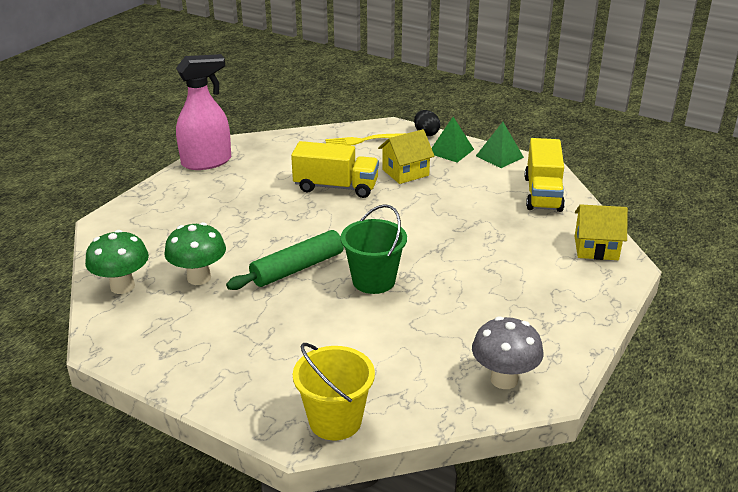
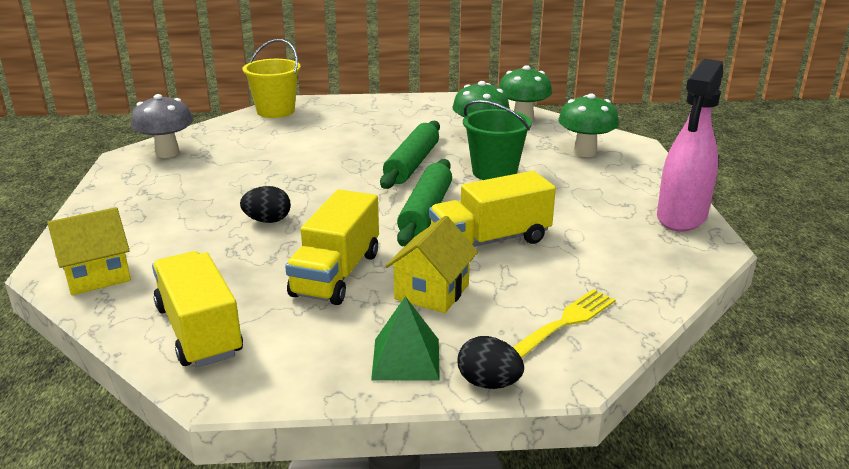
camera: 145 degrees right, 5 degrees down
(154, 228) = (585, 152): none -> green mushroom
(346, 220) = (426, 212): none -> green rolling pin
(373, 281) = (332, 175): green bucket -> green bucket (494, 172)
(446, 198) = (336, 274): none -> yellow truck
(460, 252) = (268, 221): none -> black egg
(499, 156) = (313, 381): green pyramid -> none

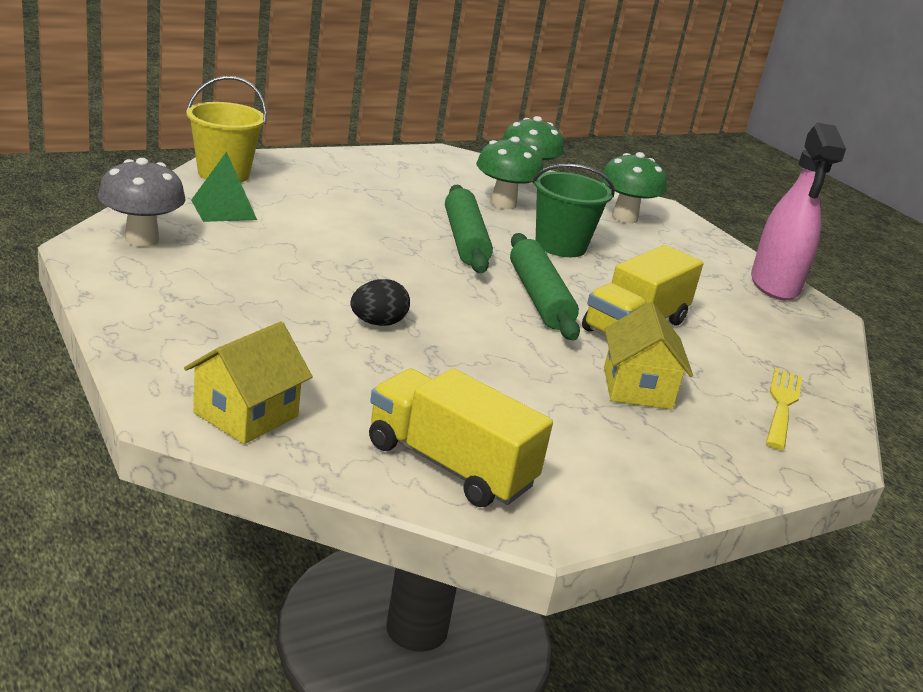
camera: 30 degrees left, 0 degrees up
(336, 274) = (523, 380): yellow truck -> none
(406, 359) = (685, 462): green pyramid -> green pyramid (223, 209)
(488, 383) = (779, 474): black egg -> none

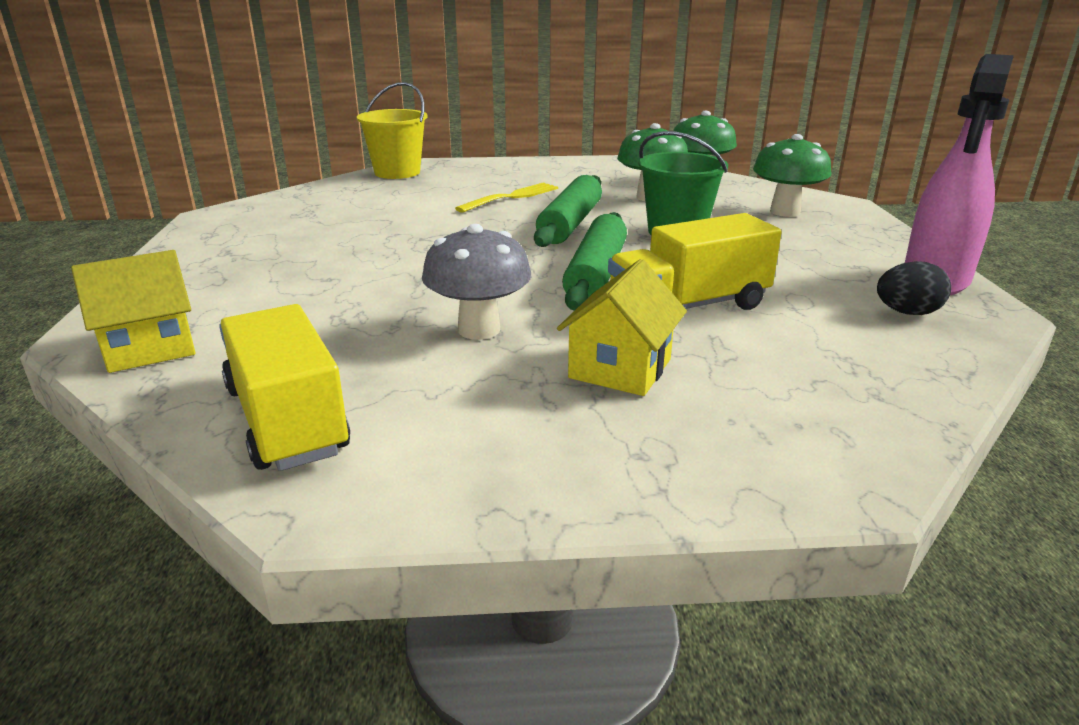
camera: 30 degrees right, 0 degrees up
(142, 239) = (262, 212): grey mushroom -> grey mushroom (479, 330)
(223, 209) = (362, 195): green pyramid -> none
(378, 323) = (387, 284): black egg -> black egg (907, 313)
(782, 406) = (820, 410): yellow fork -> yellow fork (511, 197)

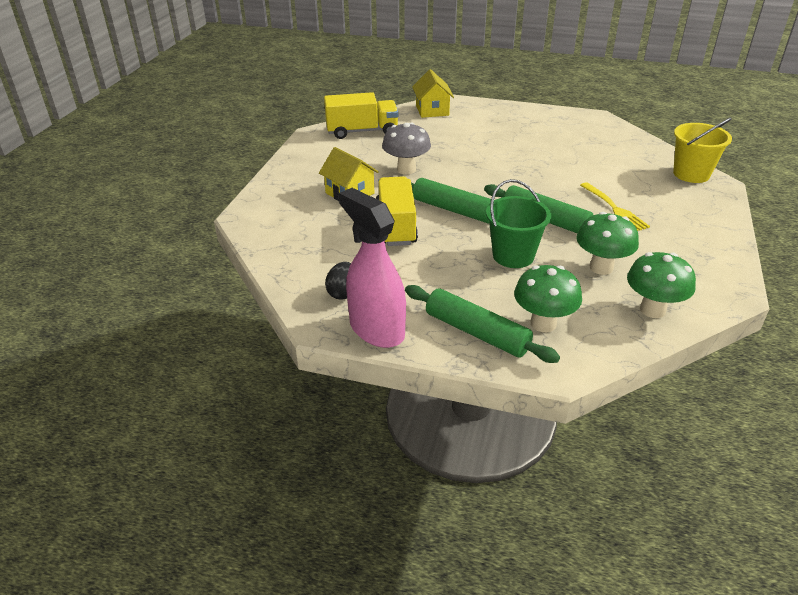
camera: 110 degrees right, 10 degrees up
(847, 234) = (477, 332): none -> green rolling pin

